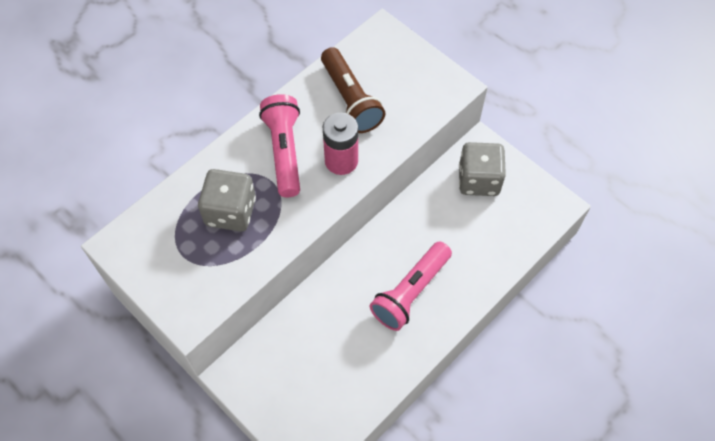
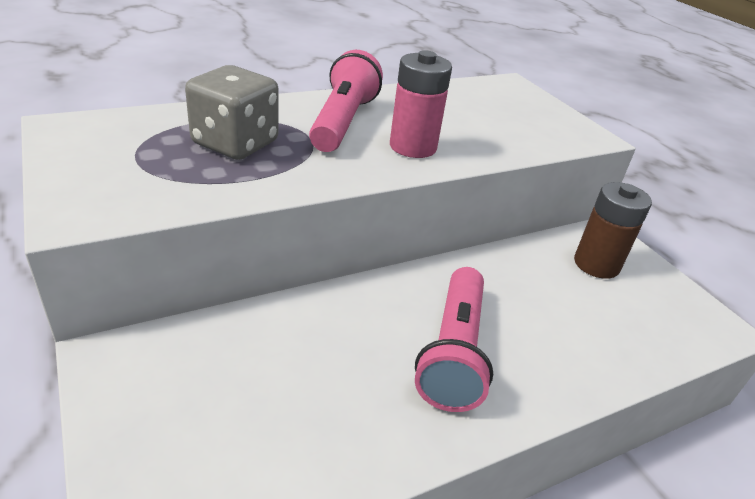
camera: 15 degrees right, 25 degrees down
(350, 100) = (450, 111): brown flashlight -> none
(410, 292) = (453, 352): pink flashlight -> pink flashlight turned 45 degrees counterclockwise
(478, 180) = (596, 264): grey dice -> brown battery

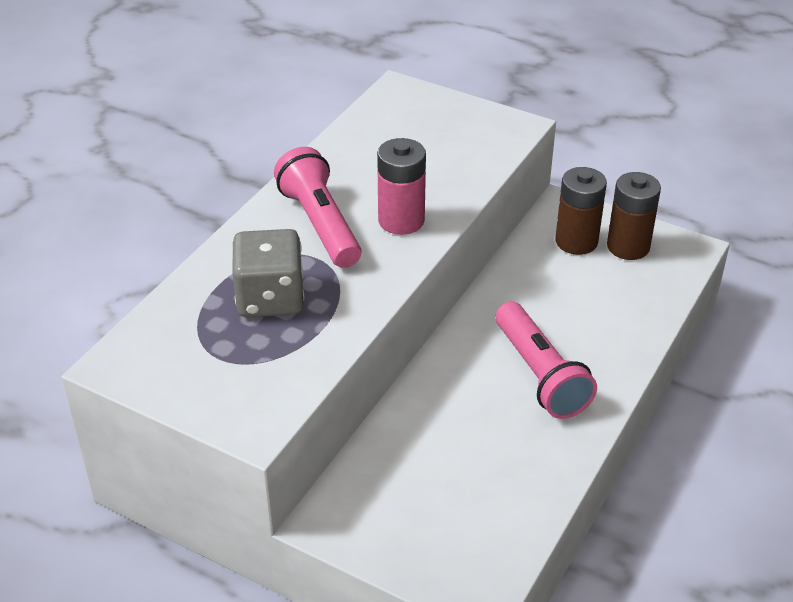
camera: 30 degrees left, 5 degrees up
(648, 293) = (628, 247): none -> brown battery

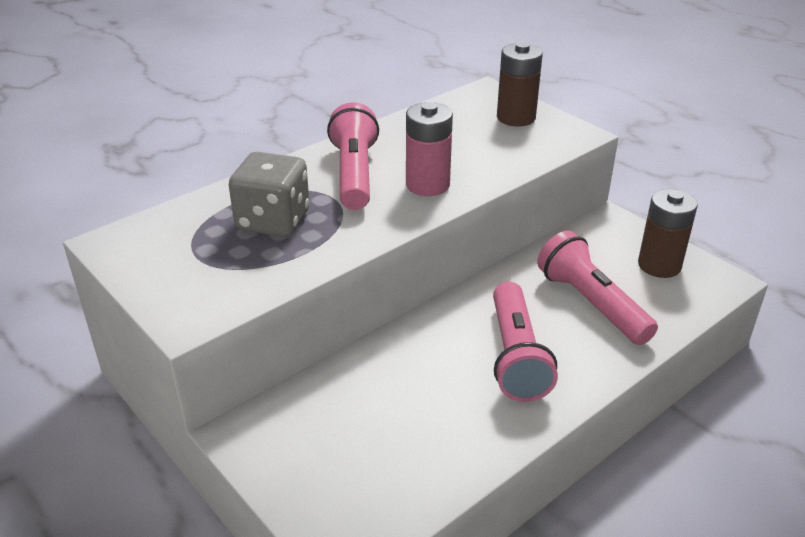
camera: 20 degrees right, 5 degrees down
(576, 241) = (609, 250): brown battery -> brown battery (516, 118)
(583, 303) = (591, 303): none -> pink flashlight

